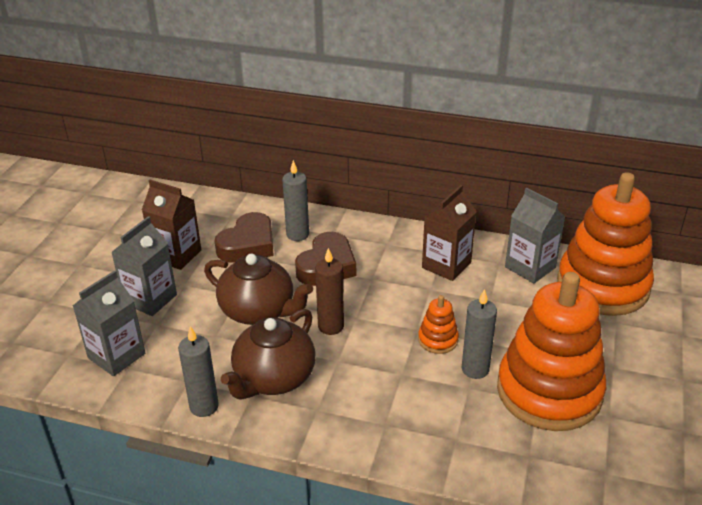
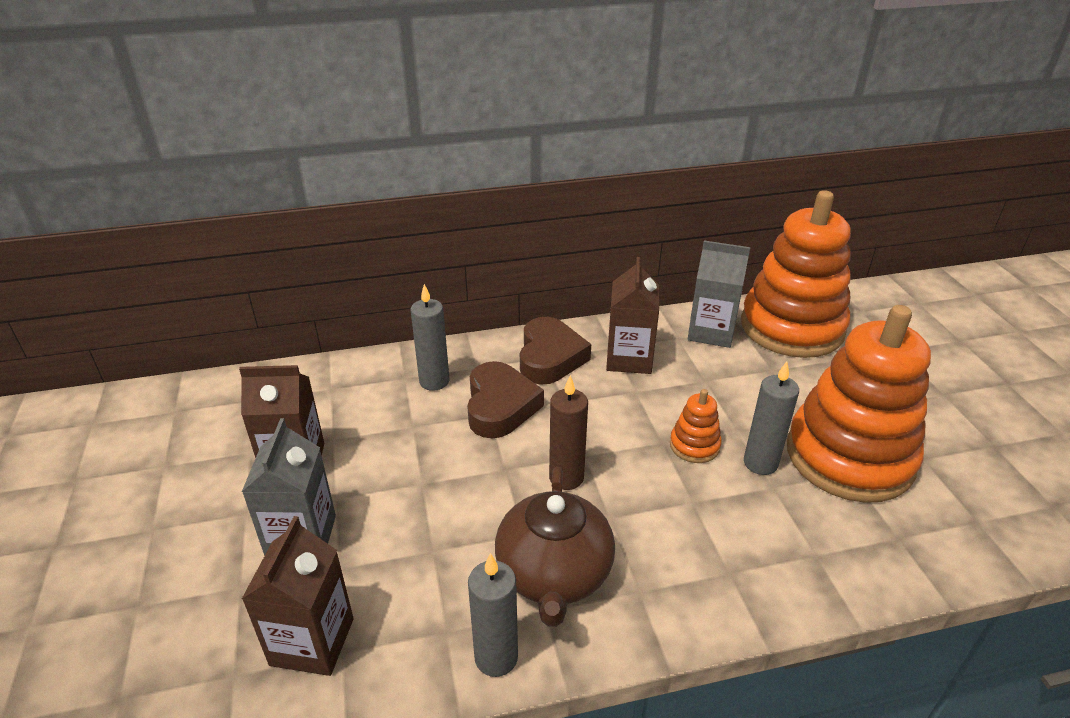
camera: 30 degrees left, 0 degrees up
(116, 356) = (312, 641): grey carton -> brown carton
(248, 244) = (381, 414): brown heart -> brown heart (550, 357)
(259, 311) = (463, 494): brown teapot -> none

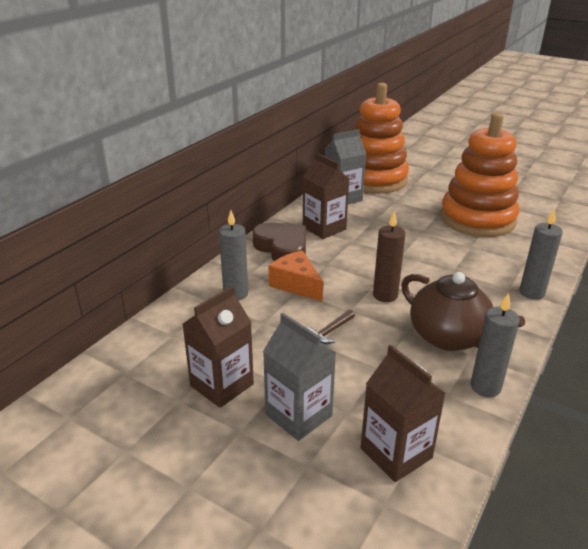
camera: 45 degrees left, 5 degrees down
(451, 478) = (330, 331): none -> brown hammer
(500, 406) = (296, 284): brown heart -> orange cheese
(694, 445) = (415, 249): orange stacking toy -> none
(760, 463) = (451, 240): grey candle -> grey candle (531, 293)

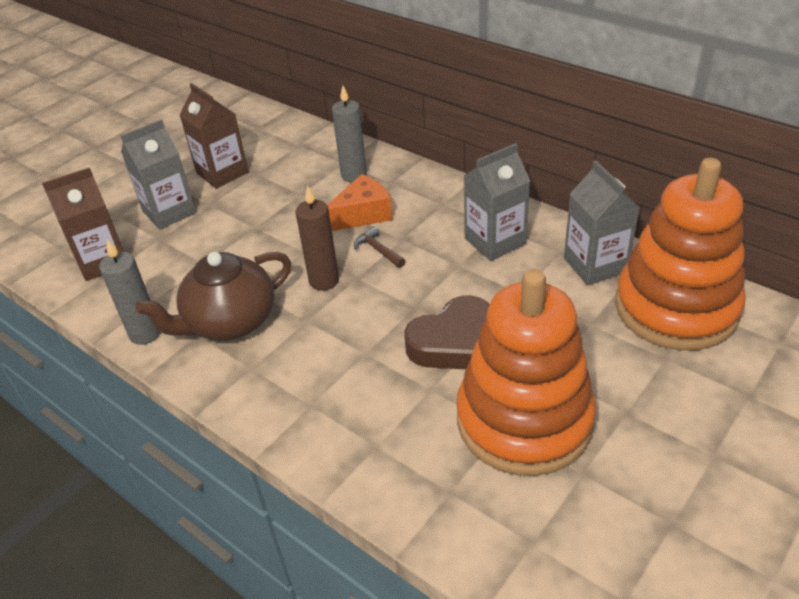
camera: 100 degrees right, 10 degrees up
(282, 248) = (444, 205): brown heart -> brown heart (453, 342)
(324, 228) = (495, 241): brown carton -> grey carton
(330, 331) = (271, 234): brown hammer -> brown hammer (378, 250)
(531, 293) = (293, 427): grey candle -> none

